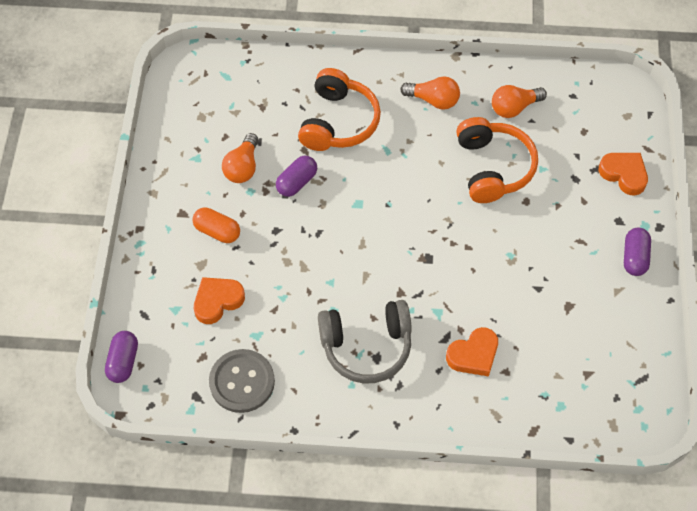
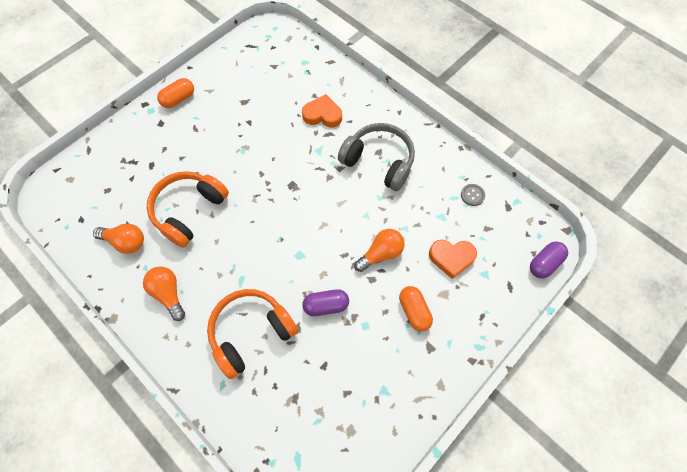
camera: 140 degrees left, 5 degrees up
(242, 167) = (355, 351): orange light bulb -> orange light bulb (381, 253)
(242, 382) = (472, 195): grey button -> grey button, size x0.47
(624, 174) = (122, 146): orange heart -> none
(634, 257) = (178, 99): purple capsule -> orange capsule

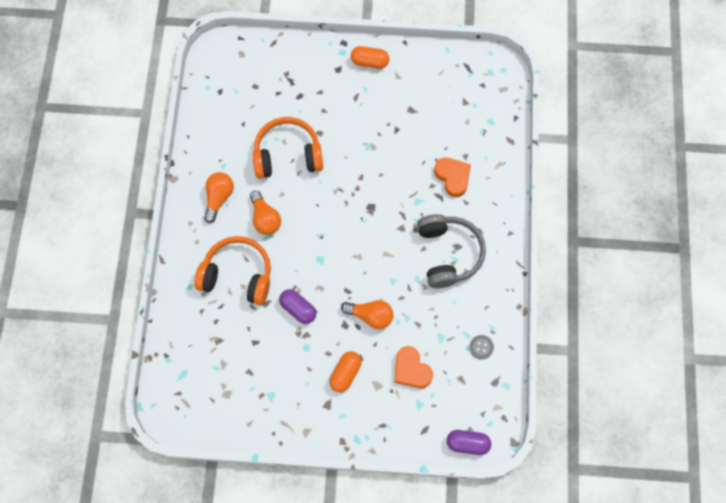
camera: 50 degrees right, 5 degrees up
(126, 242) = (229, 136): orange light bulb -> orange light bulb (265, 218)

